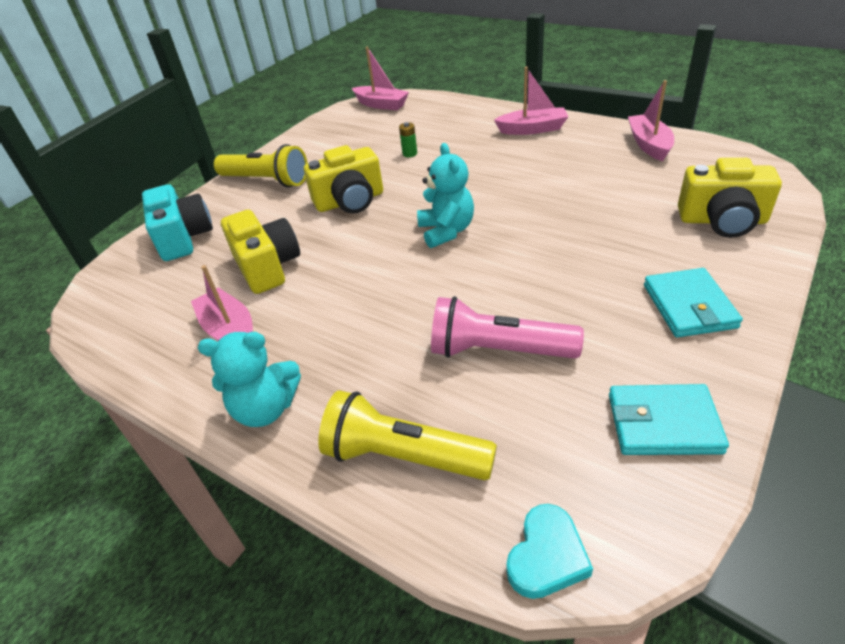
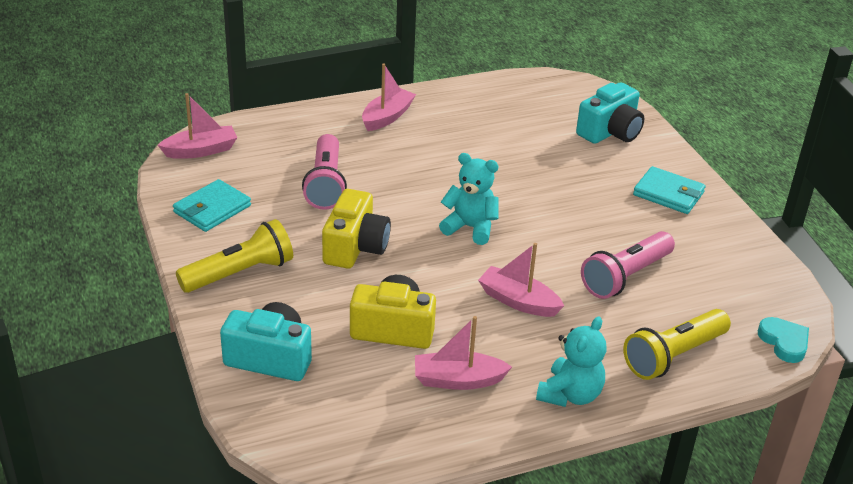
camera: 60 degrees left, 5 degrees down
(410, 154) = (325, 184): green battery -> pink flashlight
(649, 144) = (489, 95): pink boat -> pink boat (518, 301)
(663, 423) = (741, 258): turquoise wallet -> turquoise wallet (212, 209)
(722, 221) = (610, 132): yellow camera -> turquoise camera

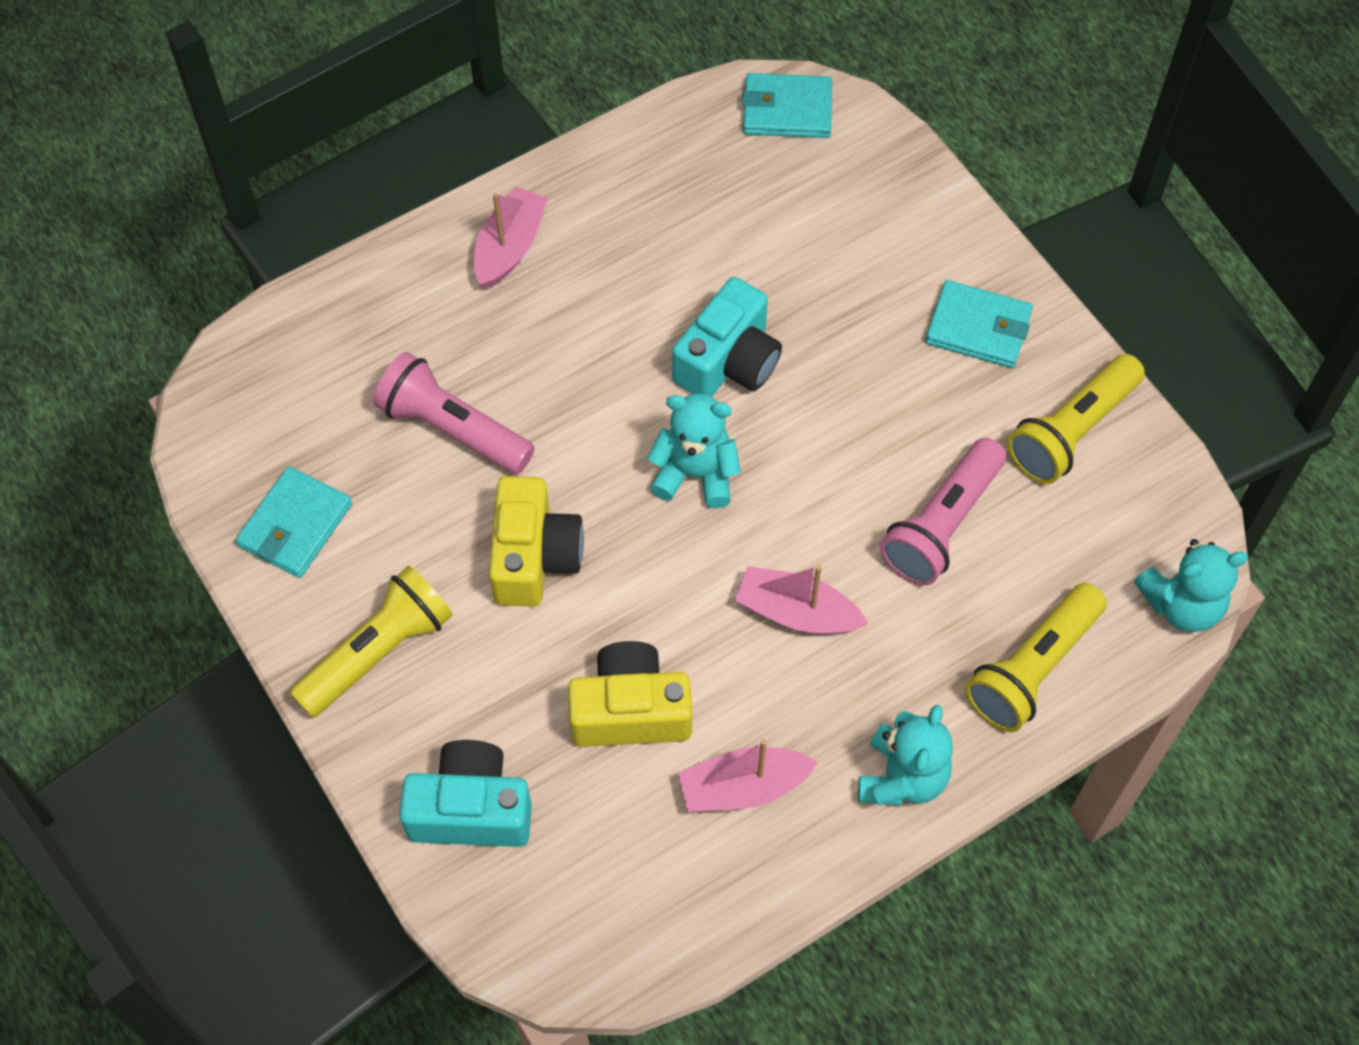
camera: 10 degrees left, 25 degrees up
(201, 150) = (237, 396): pink boat -> none
(325, 184) = (453, 428): pink flashlight -> pink flashlight turned 135 degrees clockwise
(570, 89) = (787, 110): none -> turquoise wallet
(610, 132) = (868, 203): turquoise camera -> turquoise camera (728, 361)
(721, 248) = (1071, 431): none -> yellow flashlight
(784, 342) = (1182, 605): turquoise heart -> turquoise teddy bear

